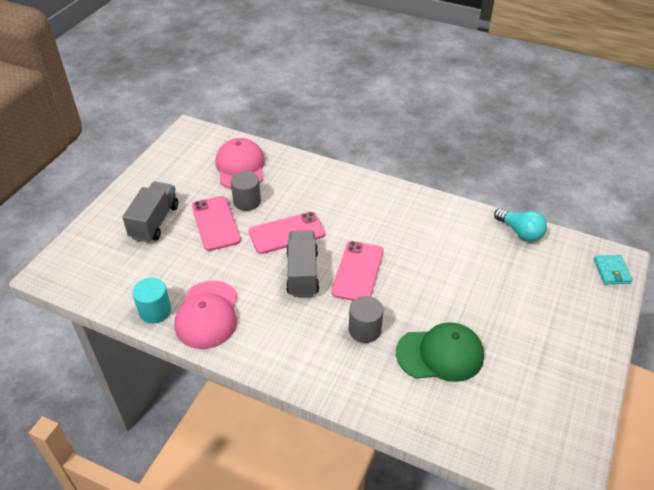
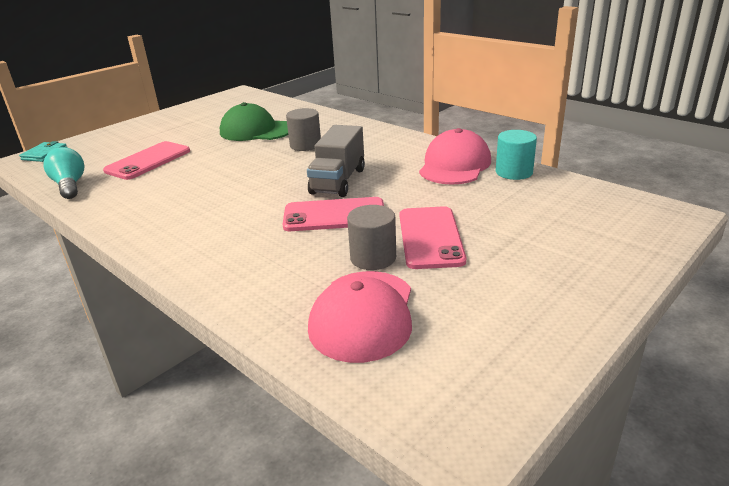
camera: 160 degrees left, 15 degrees down
(154, 222) = (528, 251): grey truck -> none
(358, 271) = (277, 176): pink phone -> pink phone (148, 161)

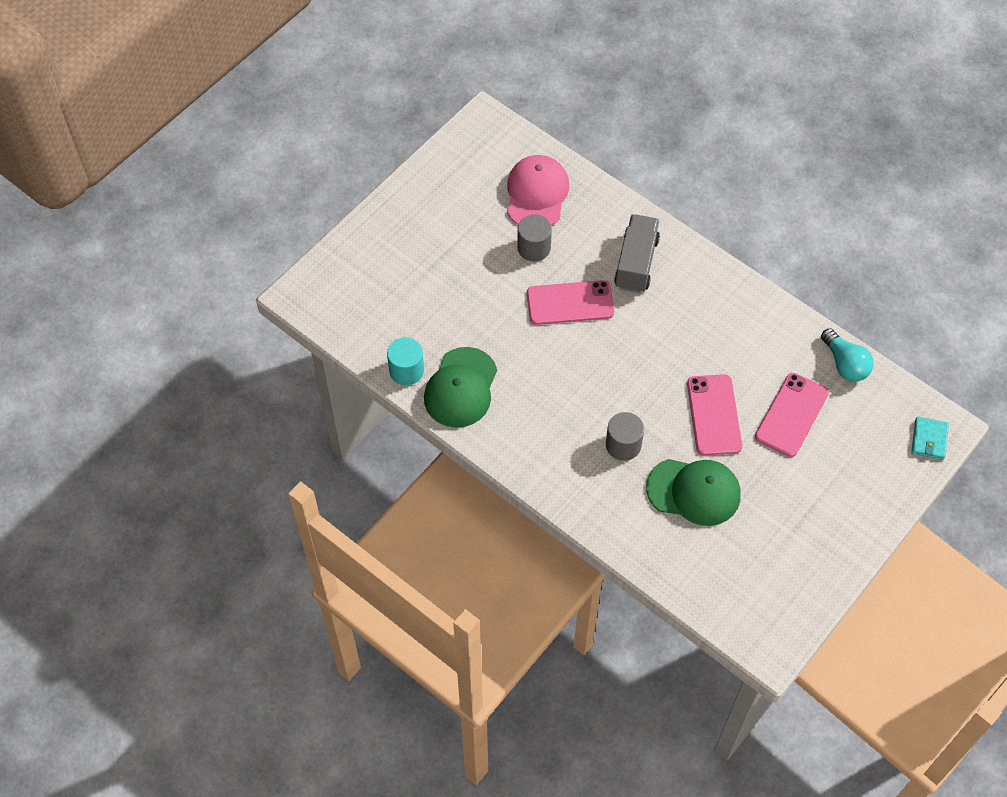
camera: 175 degrees right, 30 degrees up
(338, 181) = (574, 361): grey truck -> grey truck (636, 263)
(430, 237) = (491, 271): pink phone -> pink phone (714, 415)
(454, 165) = (461, 388): pink cap -> green cap

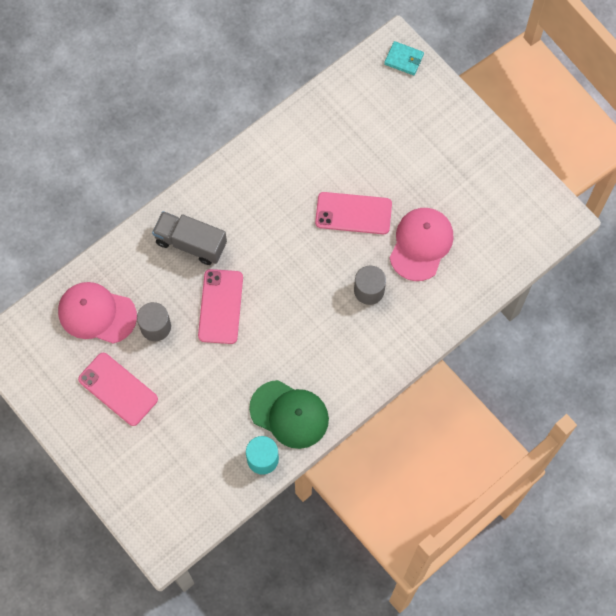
camera: 80 degrees left, 10 degrees up
(694, 491) = (421, 244): green cap -> pink cap
(791, 415) = (364, 154): pink phone -> pink phone (118, 389)
(845, 364) = (324, 102): turquoise light bulb -> none

